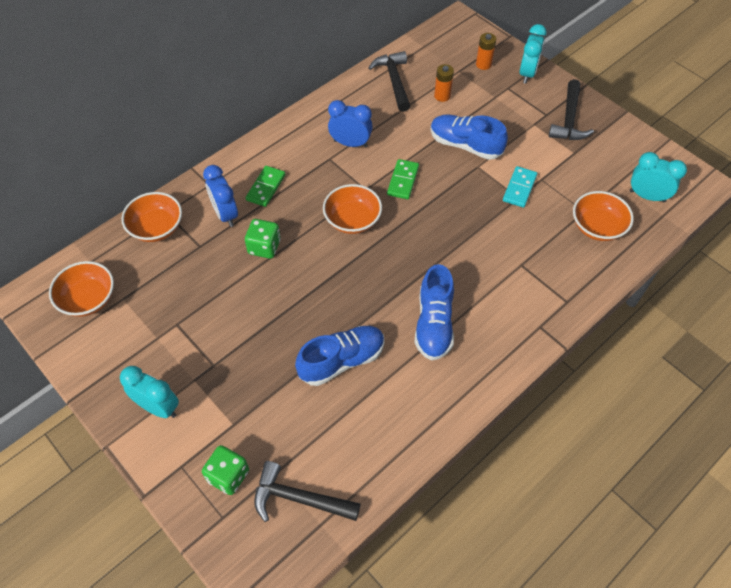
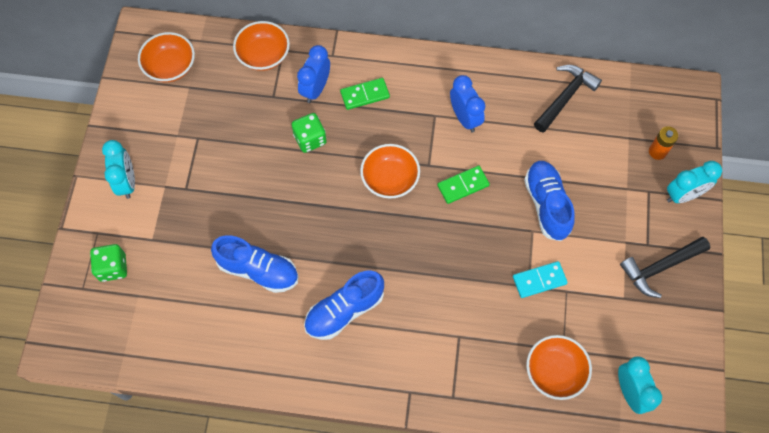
camera: 50 degrees right, 10 degrees up
(299, 498) = (131, 326): black hammer -> none
(442, 96) = (585, 146): orange battery -> none

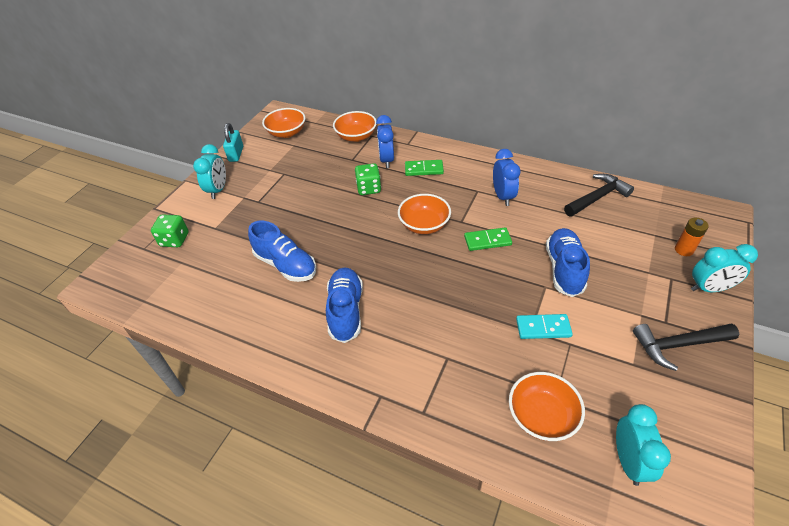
camera: 20 degrees right, 20 degrees down
(120, 118) = (236, 154): none -> turquoise padlock
(315, 89) = (386, 160): blue clock -> blue clock turned 45 degrees counterclockwise
(344, 310) = (346, 311): blue shoe -> blue shoe turned 105 degrees clockwise

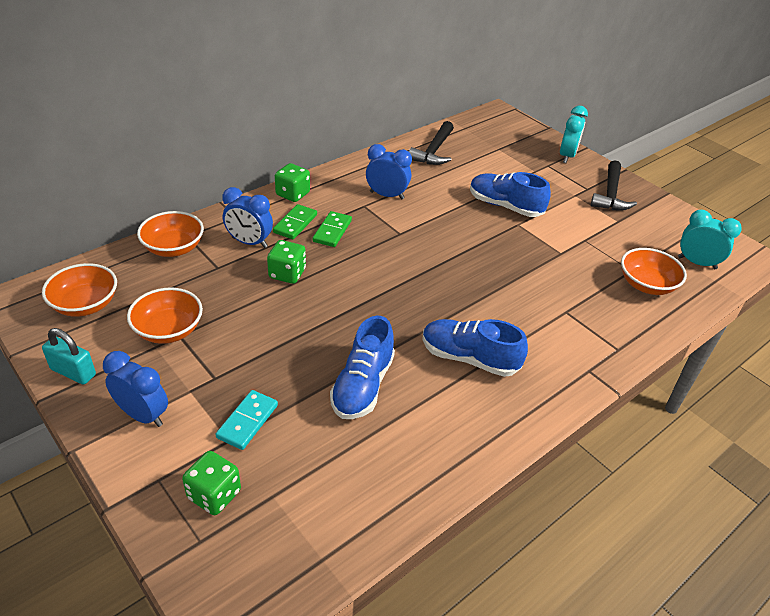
camera: 70 degrees left, 5 degrees down
(218, 190) = (143, 415): turquoise clock -> blue clock
(286, 265) = (362, 385): blue shoe -> blue shoe turned 135 degrees clockwise
(424, 225) = (384, 258): orange bowl -> orange bowl (168, 330)
(455, 154) = (293, 194): none -> green dice
(487, 241) = (439, 229): green domino -> green domino (332, 231)
(543, 328) = (561, 245): turquoise domino -> turquoise domino (247, 421)
(597, 197) = (434, 151): black hammer -> black hammer turned 150 degrees counterclockwise
(684, 250) = (523, 146): orange battery -> none

